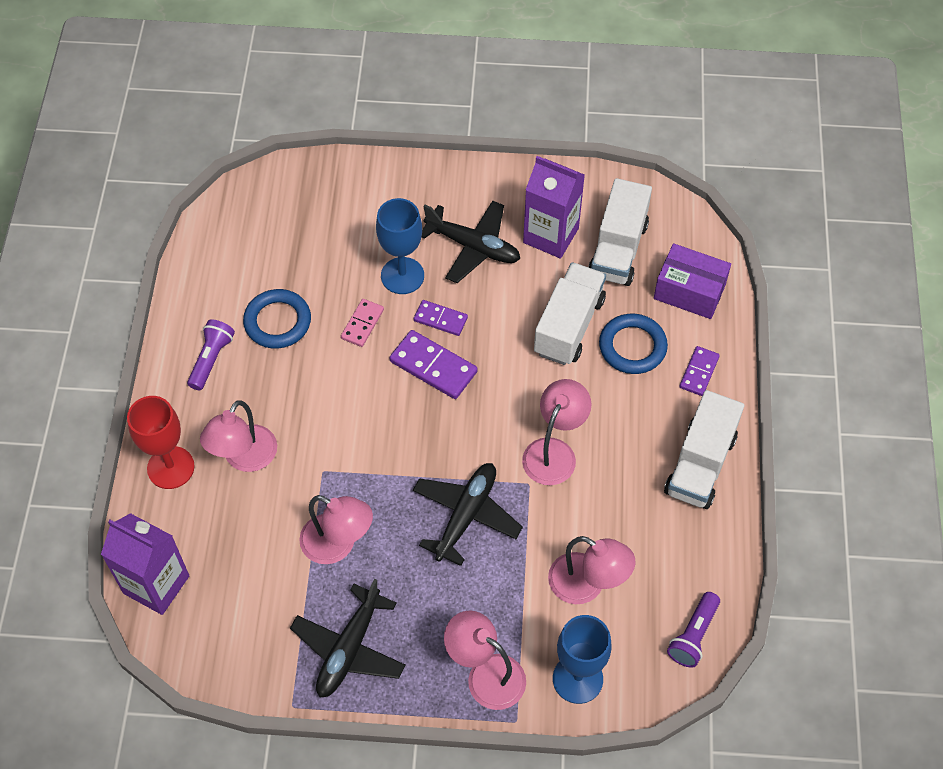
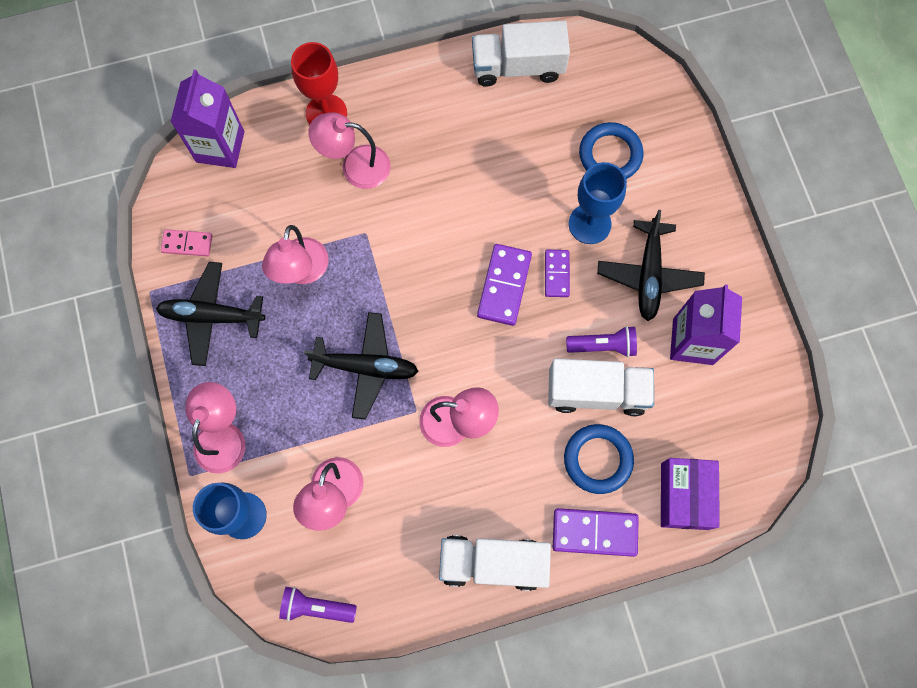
camera: 70 degrees right, 15 degrees up
(211, 359) = (439, 101): purple flashlight -> purple flashlight (603, 345)
(277, 322) = (498, 138): blue ring -> blue ring (610, 155)
(362, 324) = (524, 209): pink domino -> pink domino (187, 244)
(618, 250) = (704, 410): white truck -> white truck (518, 67)
(699, 372) = (594, 532): purple domino -> purple domino, size x1.61

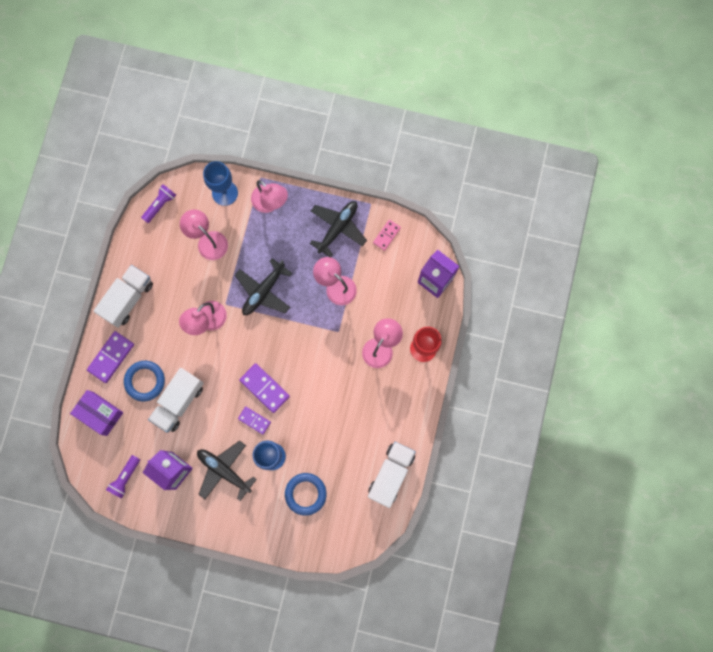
camera: 120 degrees right, 5 degrees up
(603, 345) = (201, 421): purple flashlight -> purple flashlight (125, 477)

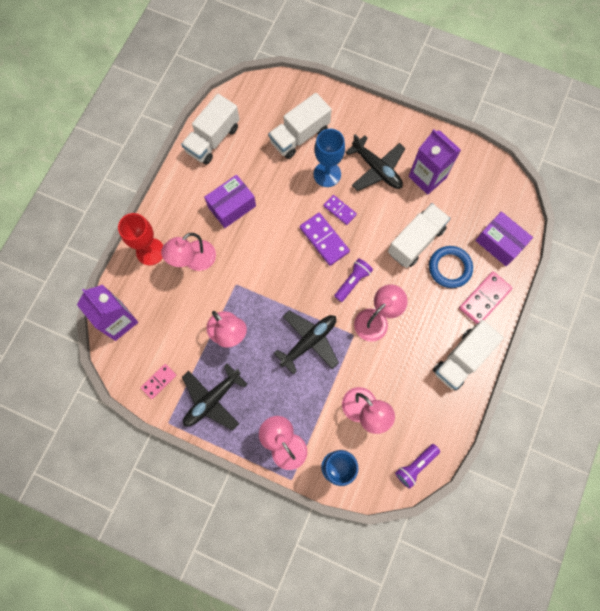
camera: 170 degrees left, 5 degrees down
(111, 357) = (484, 299): purple domino -> pink domino
(125, 477) = (476, 178): purple flashlight -> purple flashlight (352, 282)
(305, 494) = (299, 135): blue ring -> white truck
(357, 406) = (231, 206): none -> purple box

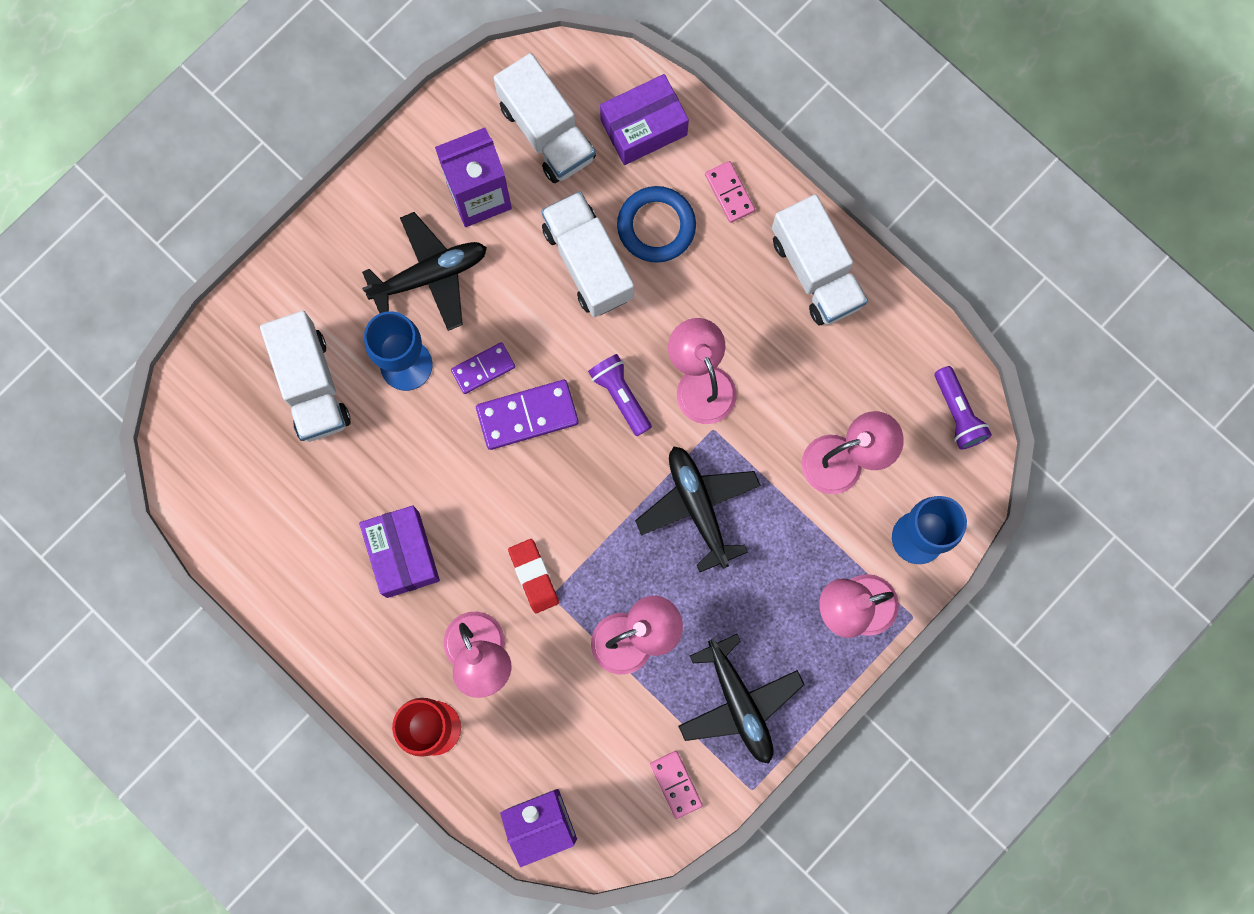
camera: 70 degrees left, 5 degrees up
(212, 139) = (255, 545): white truck -> white truck (546, 132)
(243, 272) = (533, 576): none -> red eraser
(484, 299) = (729, 193): pink domino -> pink domino, size x0.62

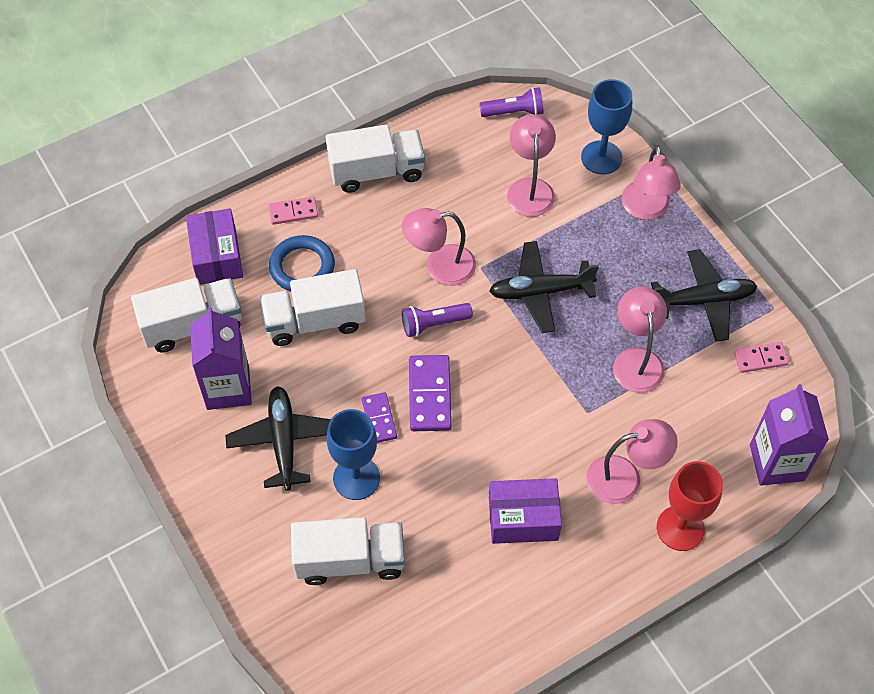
camera: 75 degrees left, 20 degrees down
(533, 576) = (567, 421): red eraser -> none

